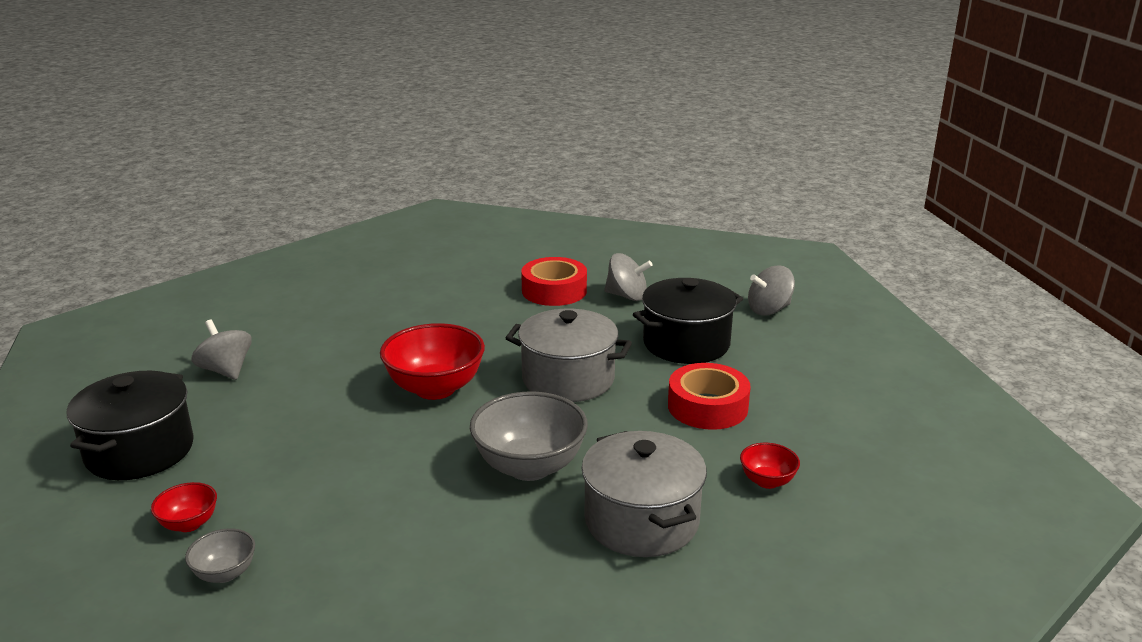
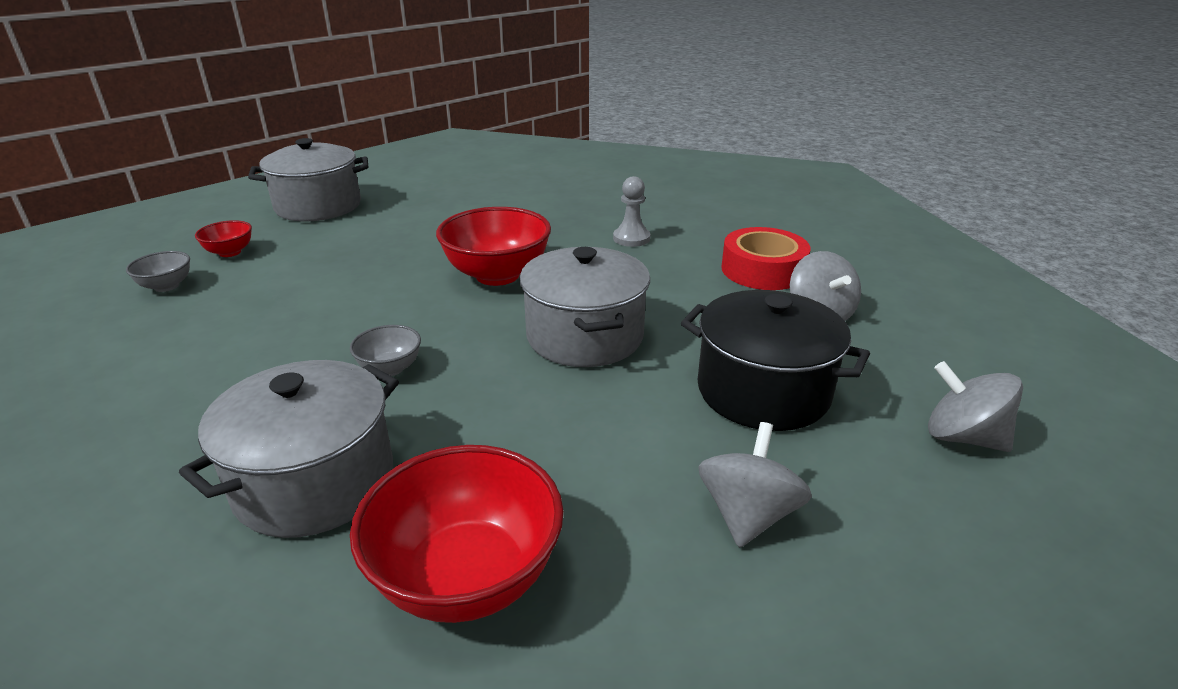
camera: 60 degrees right, 5 degrees up
(140, 451) = (318, 206): black pot -> grey pot
(226, 370) = (449, 193): grey spinning top -> grey spinning top (747, 515)
(446, 317) = (631, 238): none -> grey pawn
(529, 466) = (390, 368): grey bowl -> grey bowl, size x0.50
(707, 407) = (621, 457): red tape -> none
(767, 481) = (467, 577): red bowl -> red bowl, size x2.01

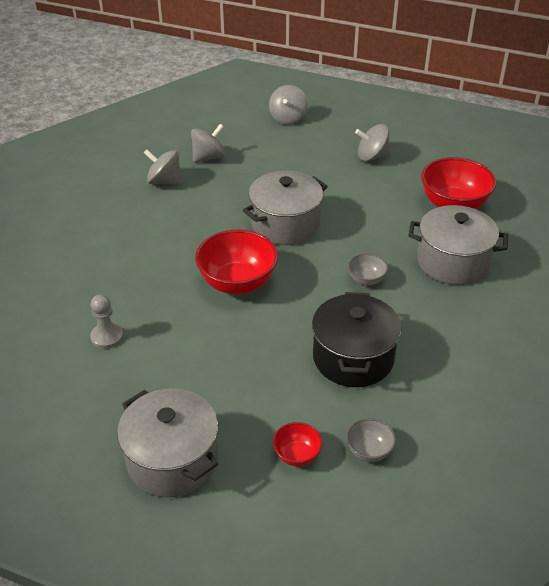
camera: 115 degrees left, 10 degrees up
(631, 238) = (144, 242): grey pawn -> grey pawn (107, 337)
(763, 270) = (164, 181): red tape -> grey spinning top
(763, 391) = (293, 164): black pot -> black pot (353, 358)

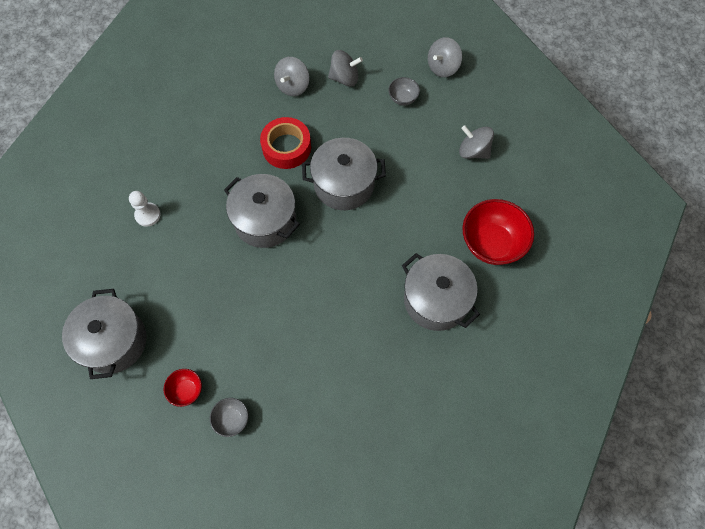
camera: 35 degrees right, 25 degrees up
(107, 337) = (147, 215): grey pawn -> white pawn
(164, 181) = (293, 86): grey spinning top -> grey spinning top turned 120 degrees counterclockwise
(203, 224) = (286, 147): none -> red tape
(237, 283) = (265, 220): red bowl -> grey pot
(353, 358) = (286, 339): black pot -> none
(366, 280) = (356, 275): grey bowl -> grey bowl (403, 98)

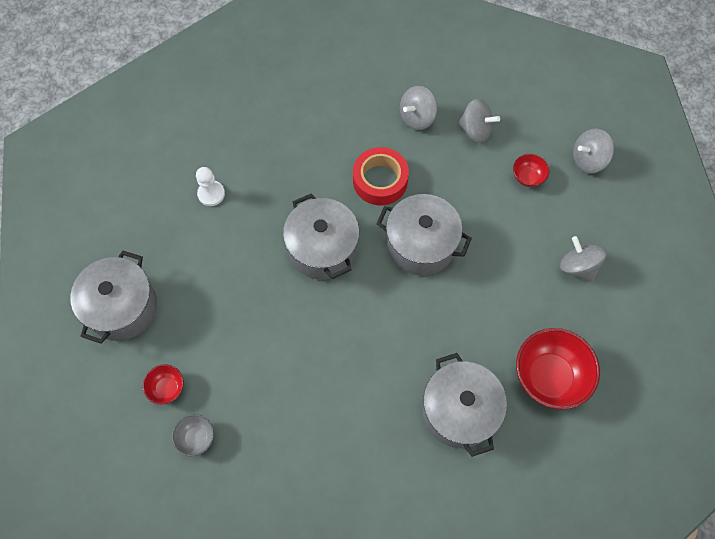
camera: 25 degrees right, 0 degrees up
(403, 98) = (527, 177): grey bowl -> red bowl

